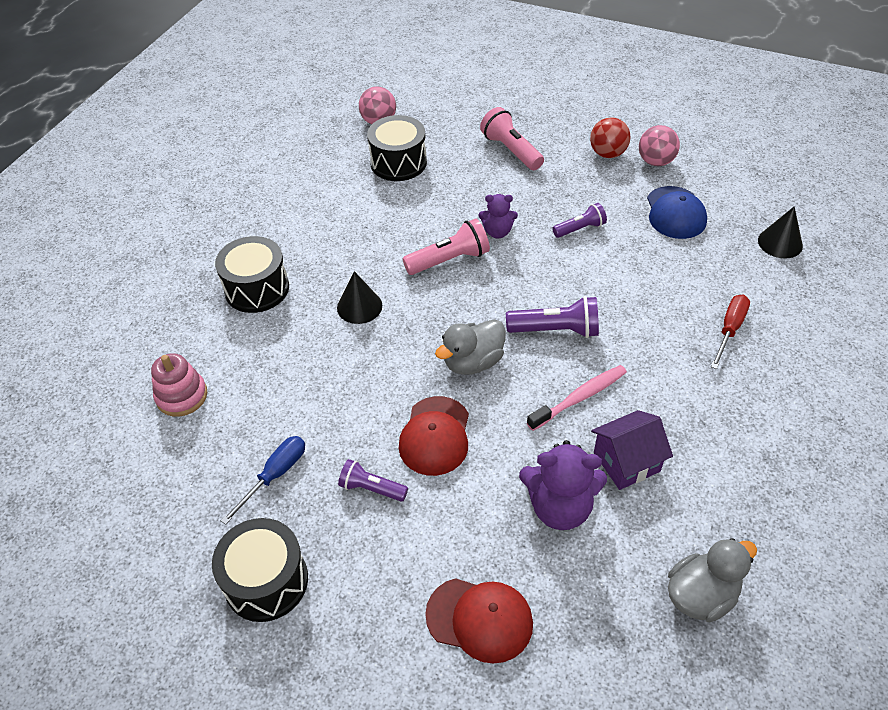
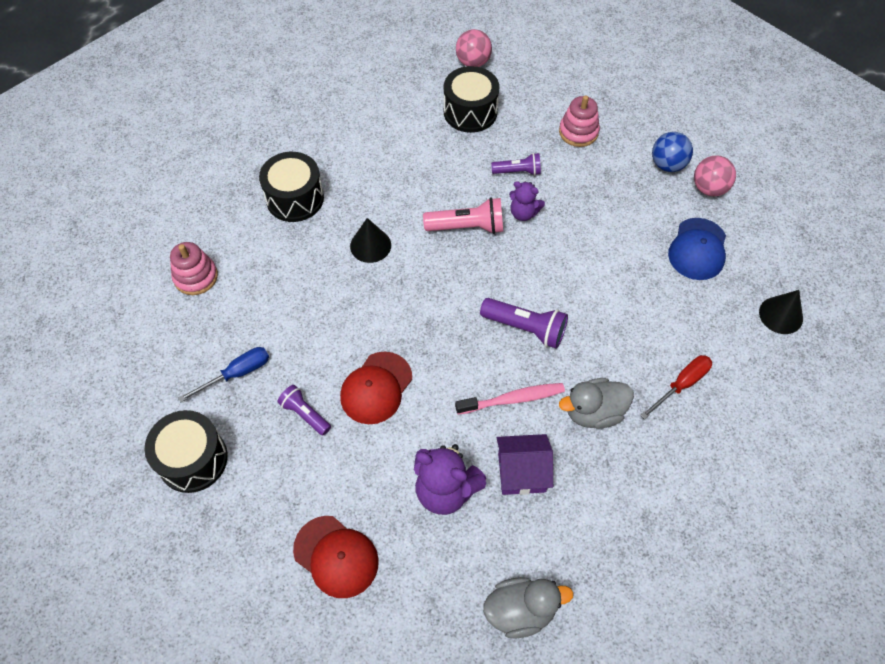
camera: 20 degrees right, 10 degrees up
(473, 362) = (439, 332): grey duck -> grey duck (593, 412)
(511, 150) = (578, 132): pink flashlight -> pink stacking toy
(580, 229) = (599, 235): purple flashlight -> purple flashlight (518, 171)
(607, 154) = (667, 165): red ball -> blue ball

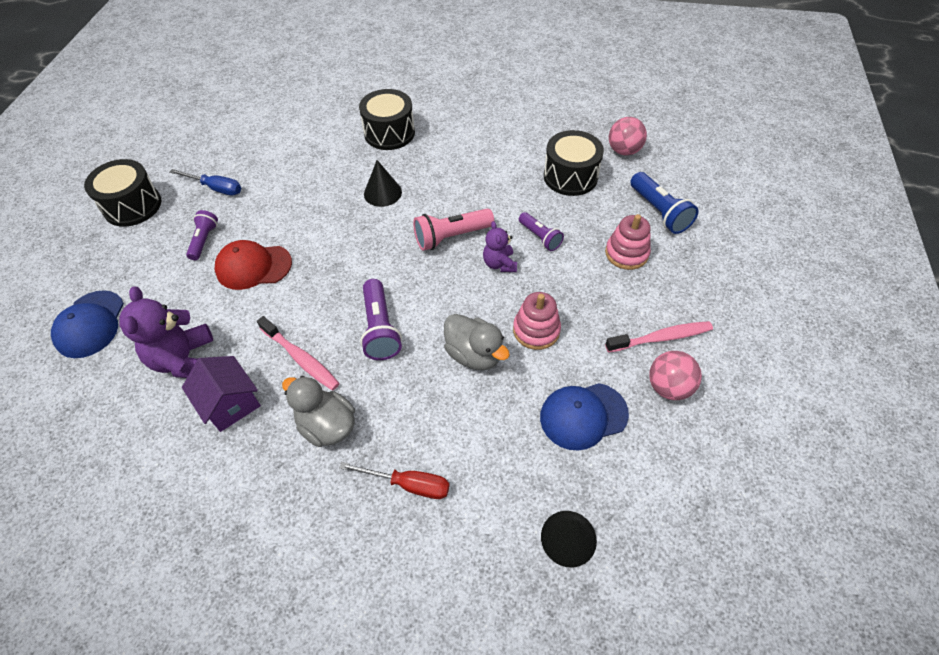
camera: 55 degrees right, 5 degrees down
(196, 277) = (281, 126): pink stacking toy -> pink stacking toy (536, 330)
(336, 556) = (90, 324): red cap -> blue cap
(467, 227) = (451, 237): pink flashlight -> pink flashlight turned 105 degrees clockwise
(520, 611) = (92, 475): grey duck -> grey duck (474, 354)
(555, 86) = (659, 212): none -> blue flashlight
(667, 165) = (661, 338): blue ball -> pink toothbrush

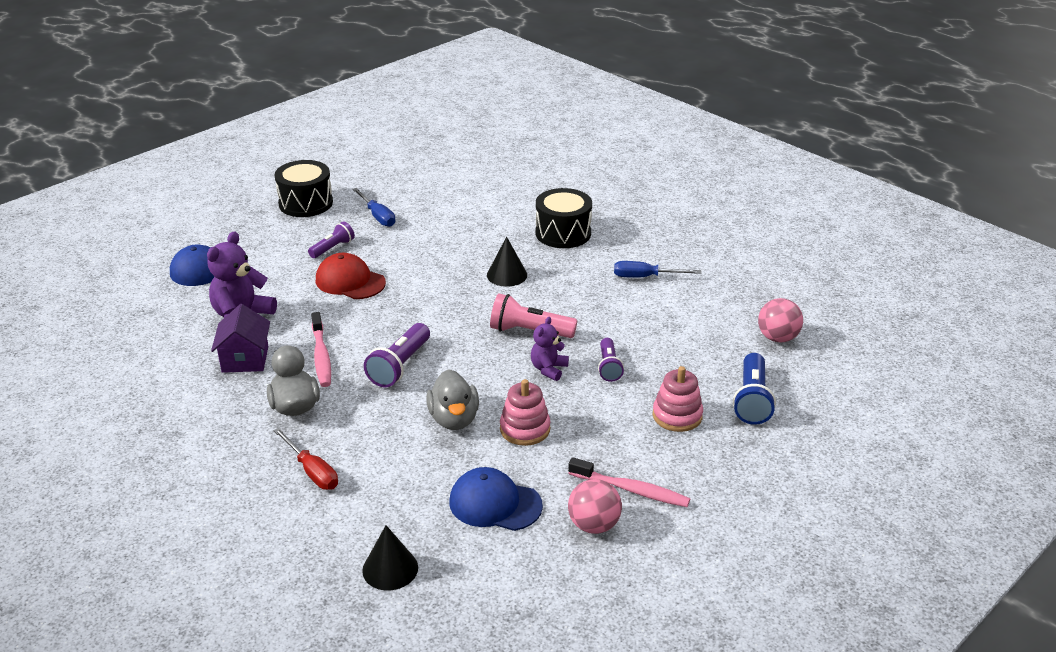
camera: 35 degrees right, 20 degrees down
(488, 143) = (645, 277): none -> blue screwdriver
(570, 176) = (695, 335): black drum -> none

